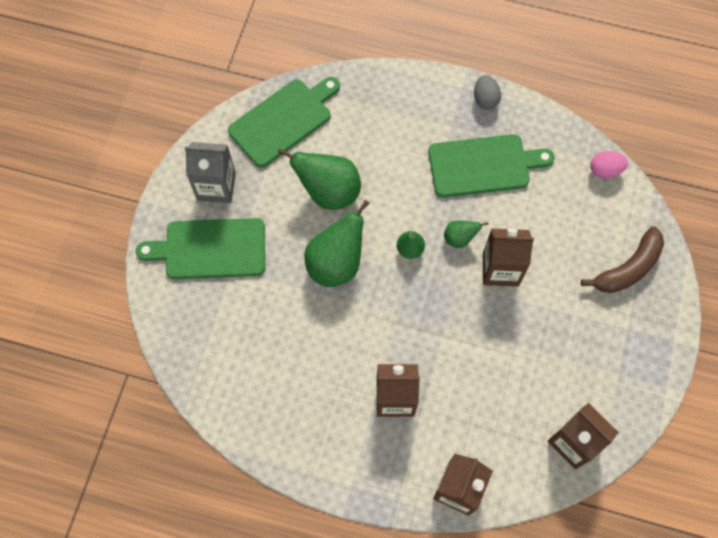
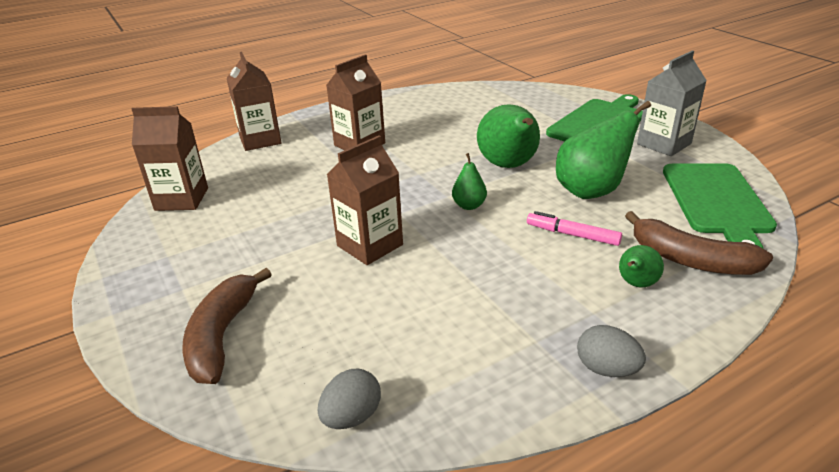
camera: 135 degrees right, 35 degrees down
(364, 106) = (690, 260): none -> brown banana
(390, 173) = (572, 235): none -> pink marker
(459, 238) = (438, 238): green pear -> green pear (636, 284)
(483, 165) = (502, 304): green cutting board -> none
(605, 170) = (352, 416): pink egg -> grey egg

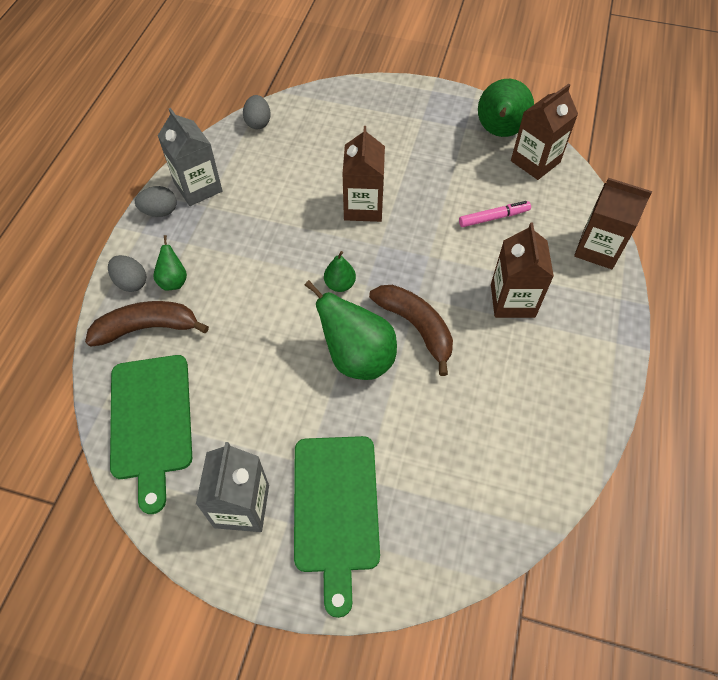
camera: 135 degrees right, 25 degrees up
(222, 336) = (362, 114): brown banana -> brown banana (416, 327)
(528, 371) = (198, 187): none -> grey carton
(572, 235) = (242, 302): pink marker -> pink marker (493, 217)
(591, 191) = (262, 366): green pear -> green pear (499, 132)
(691, 307) = (131, 282): none -> grey egg
(717, 201) = (151, 421): green cutting board -> green cutting board turned 150 degrees counterclockwise

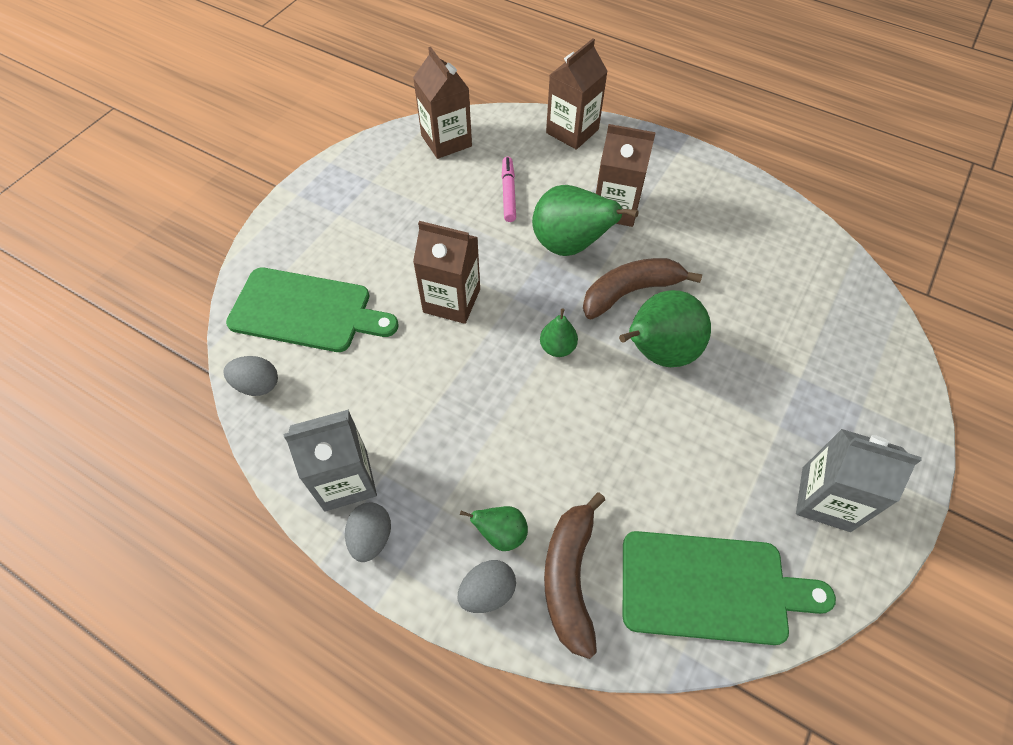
camera: 75 degrees left, 0 degrees up
(336, 509) = (832, 409): green cutting board -> green cutting board (306, 311)
(499, 132) = (392, 156): green pear -> green pear (569, 245)

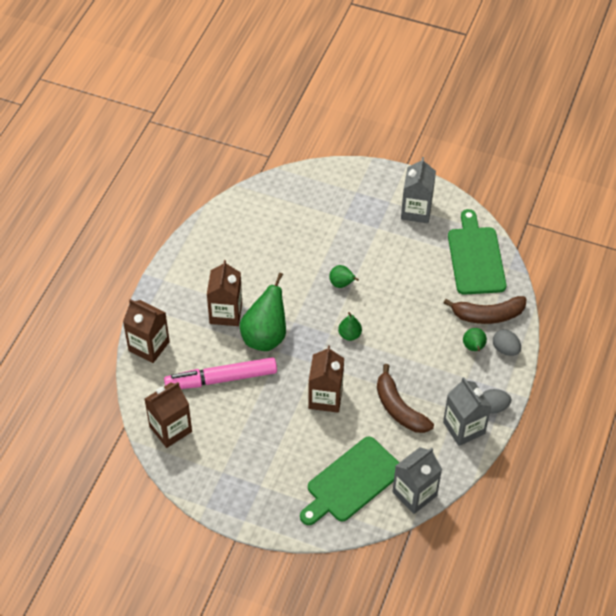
camera: 100 degrees left, 5 degrees down
(257, 385) = (414, 494): grey egg -> grey carton
(306, 311) = (352, 482): green cutting board -> green cutting board turned 135 degrees counterclockwise
(508, 193) = (221, 379): pink marker -> pink marker, size x1.87
(630, 292) = (298, 300): brown banana -> brown banana (399, 408)
(658, 352) = (341, 284): green pear -> green pear, size x0.51

